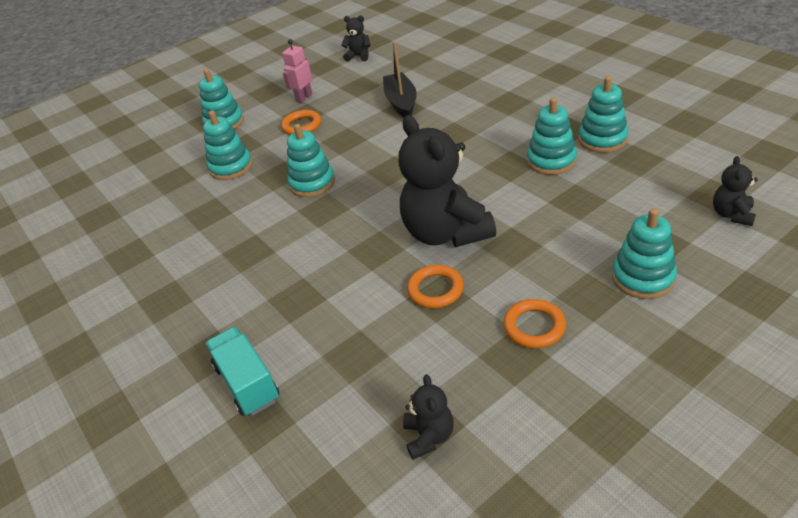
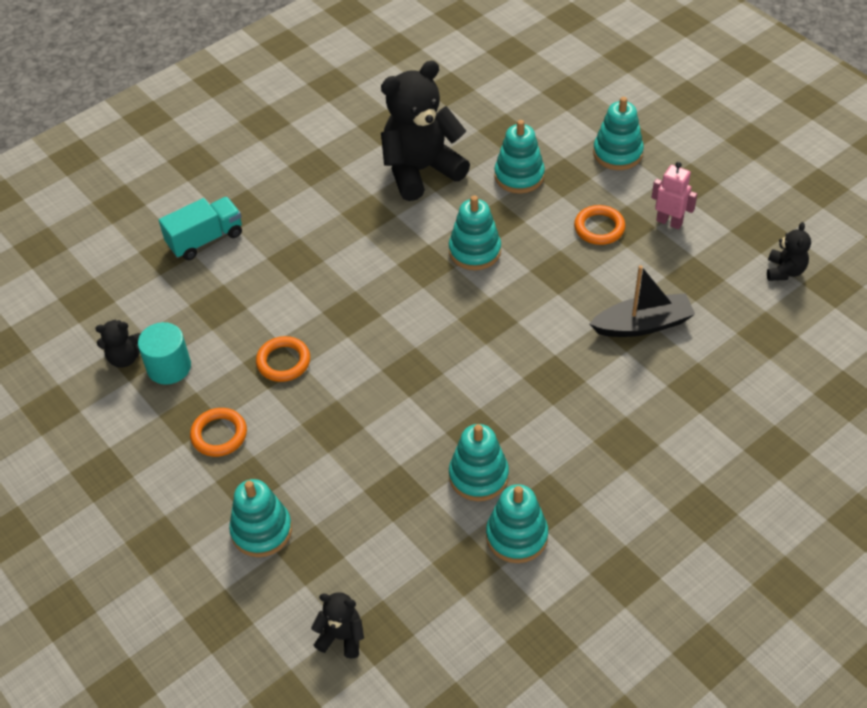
camera: 85 degrees right, 10 degrees up
(443, 387) = (169, 367): none -> turquoise cylinder
(446, 233) = (365, 370): black teddy bear -> black teddy bear (421, 170)

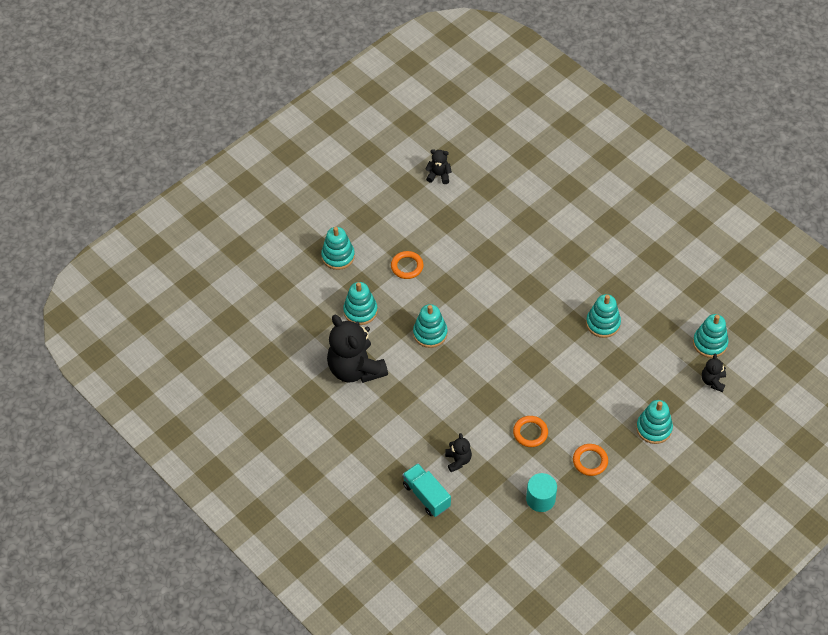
camera: 95 degrees left, 5 degrees up
(124, 358) = (535, 527): black teddy bear -> black teddy bear (458, 460)
(516, 536) = (639, 304): turquoise stacking toy -> turquoise stacking toy (710, 343)
(643, 324) = (485, 245): black boat -> none
(669, 222) = (400, 230): pink robot -> none

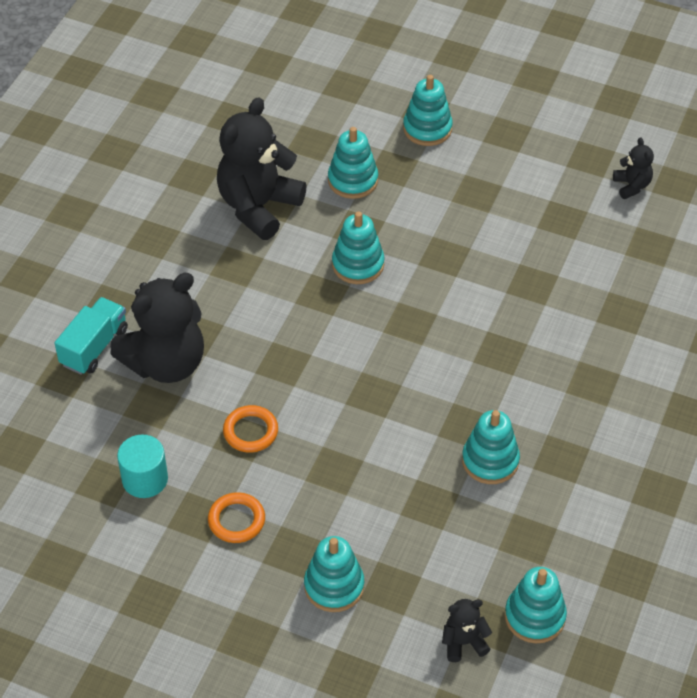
camera: 65 degrees right, 5 degrees down
(407, 266) = (454, 203): orange ring -> none
(458, 460) = (166, 363): black teddy bear -> black teddy bear, size x2.18

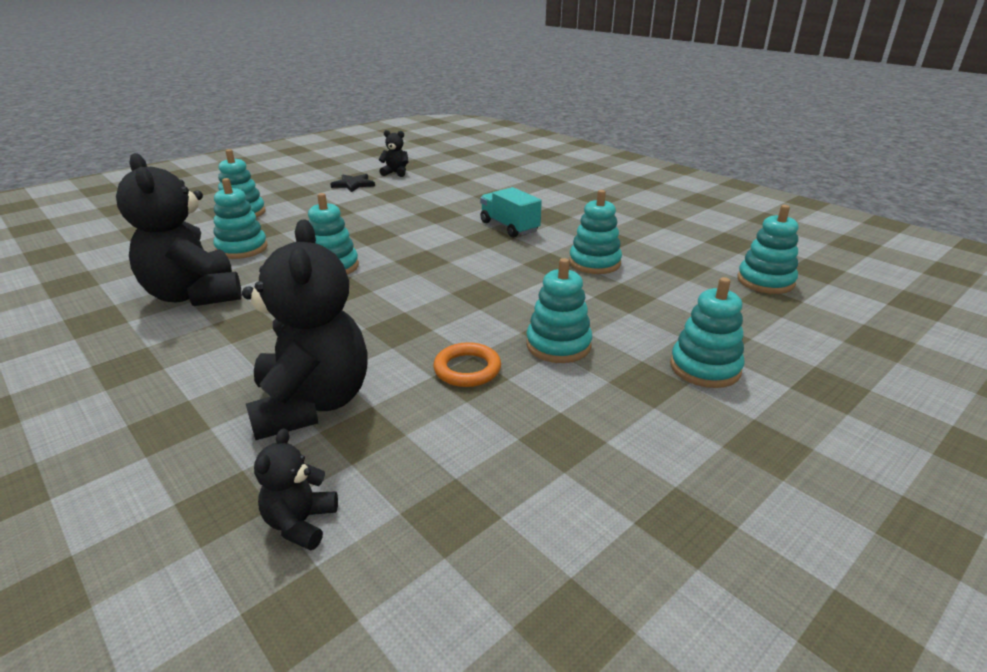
camera: 65 degrees left, 20 degrees down
(94, 347) = (215, 459): turquoise truck -> turquoise truck (509, 227)
(145, 479) = (474, 471): turquoise cylinder -> none
(236, 520) = (585, 410): orange ring -> none
(315, 478) = (558, 345): none -> turquoise stacking toy
(463, 642) = (789, 316): black teddy bear -> black teddy bear (300, 523)
(566, 168) = (353, 184): none -> black star

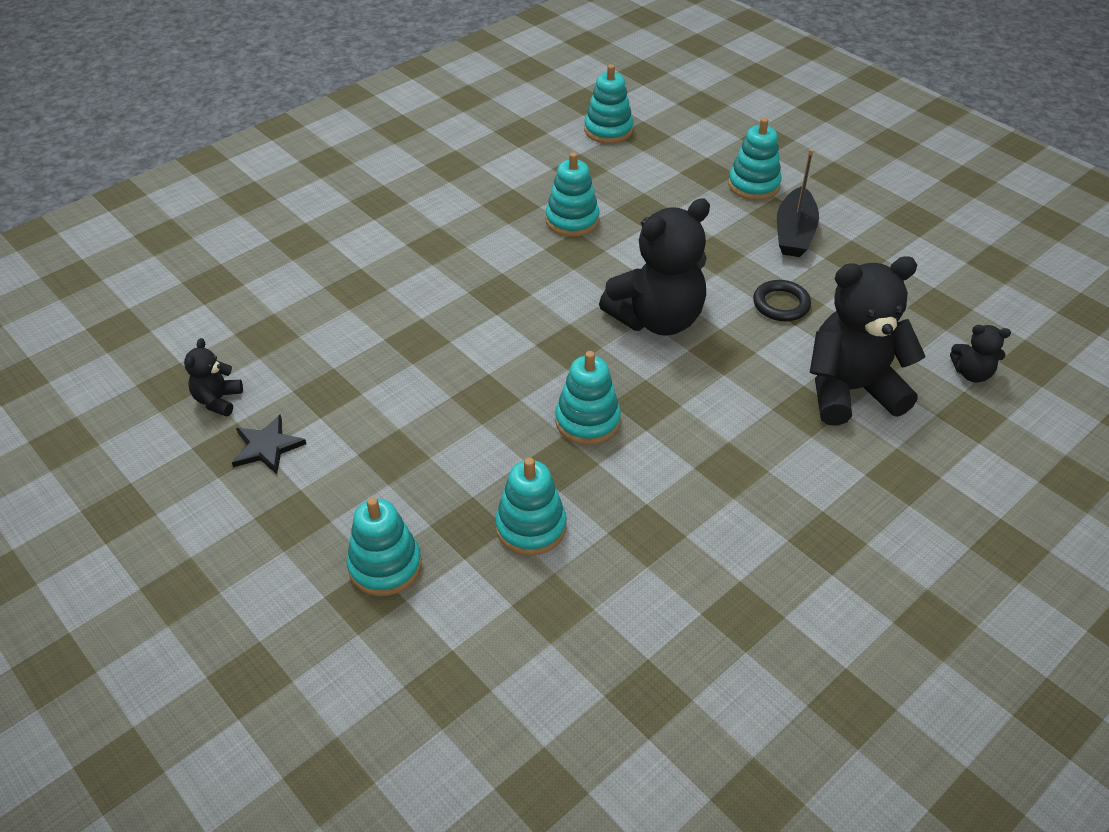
camera: 90 degrees left, 15 degrees up
(195, 295) = (671, 535): black teddy bear -> black teddy bear (657, 319)
(467, 369) = (781, 304): orange ring -> black ring
(509, 227) = (470, 277): turquoise truck -> none
(558, 345) = (735, 253): turquoise stacking toy -> none
(608, 391) = (794, 233): none -> black boat

